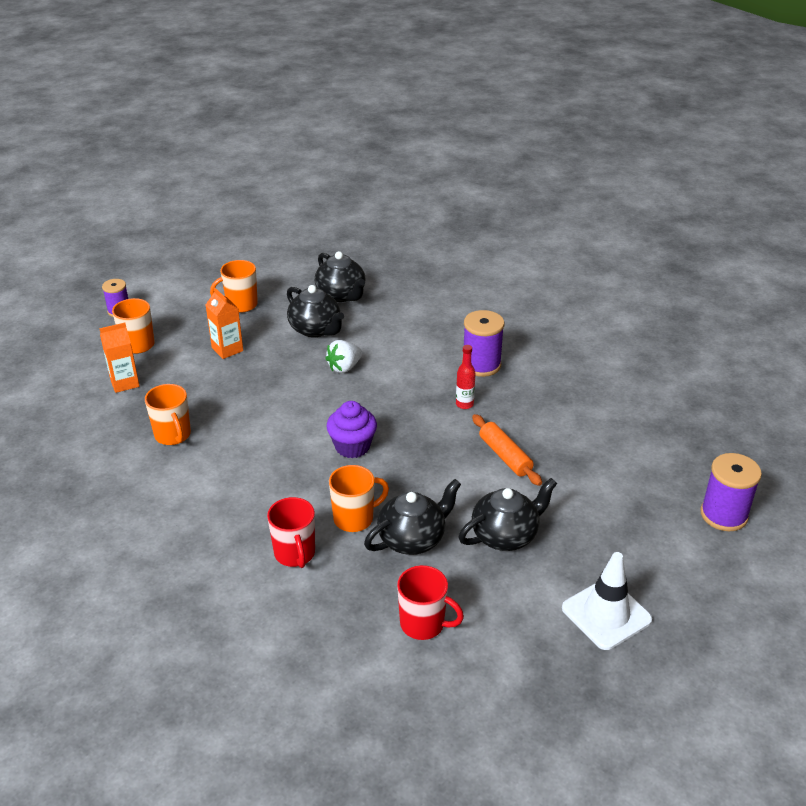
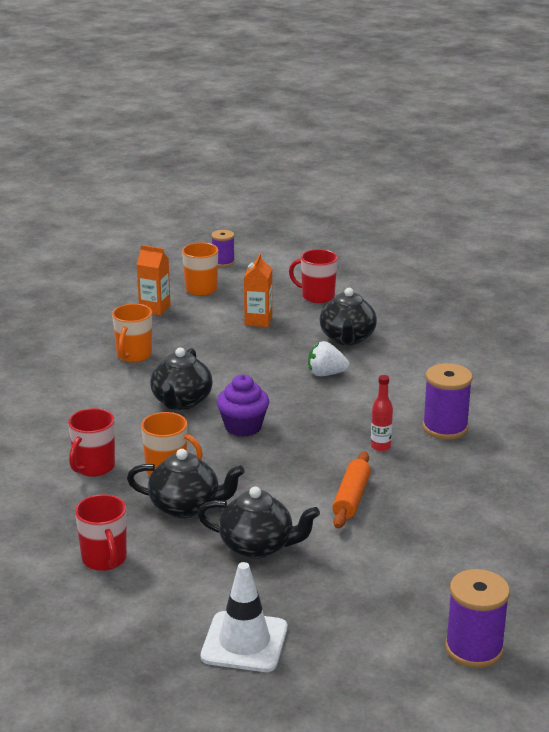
camera: 45 degrees right, 10 degrees down
(240, 305) = (317, 296): orange mug -> red mug
(341, 295) = (410, 324): black teapot -> black teapot (181, 401)

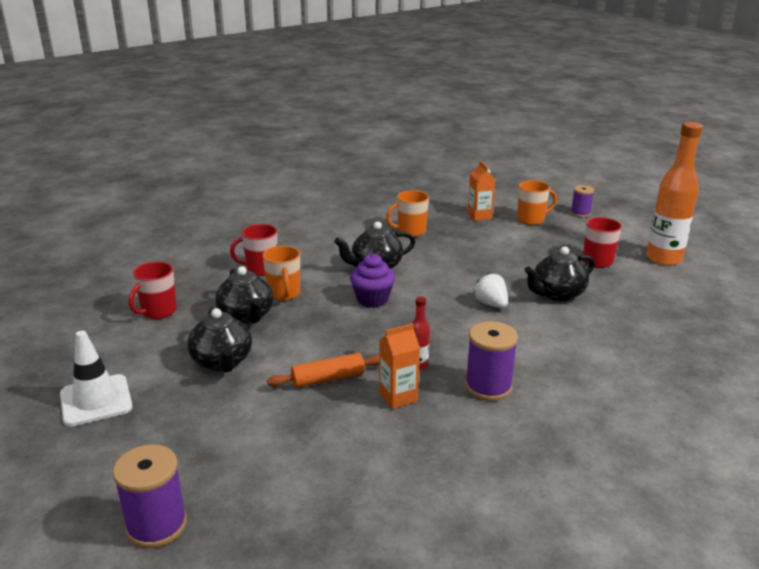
camera: 55 degrees right, 0 degrees up
(258, 321) = (523, 253): orange carton -> orange carton (398, 397)
(352, 269) = (663, 259): none -> orange bottle

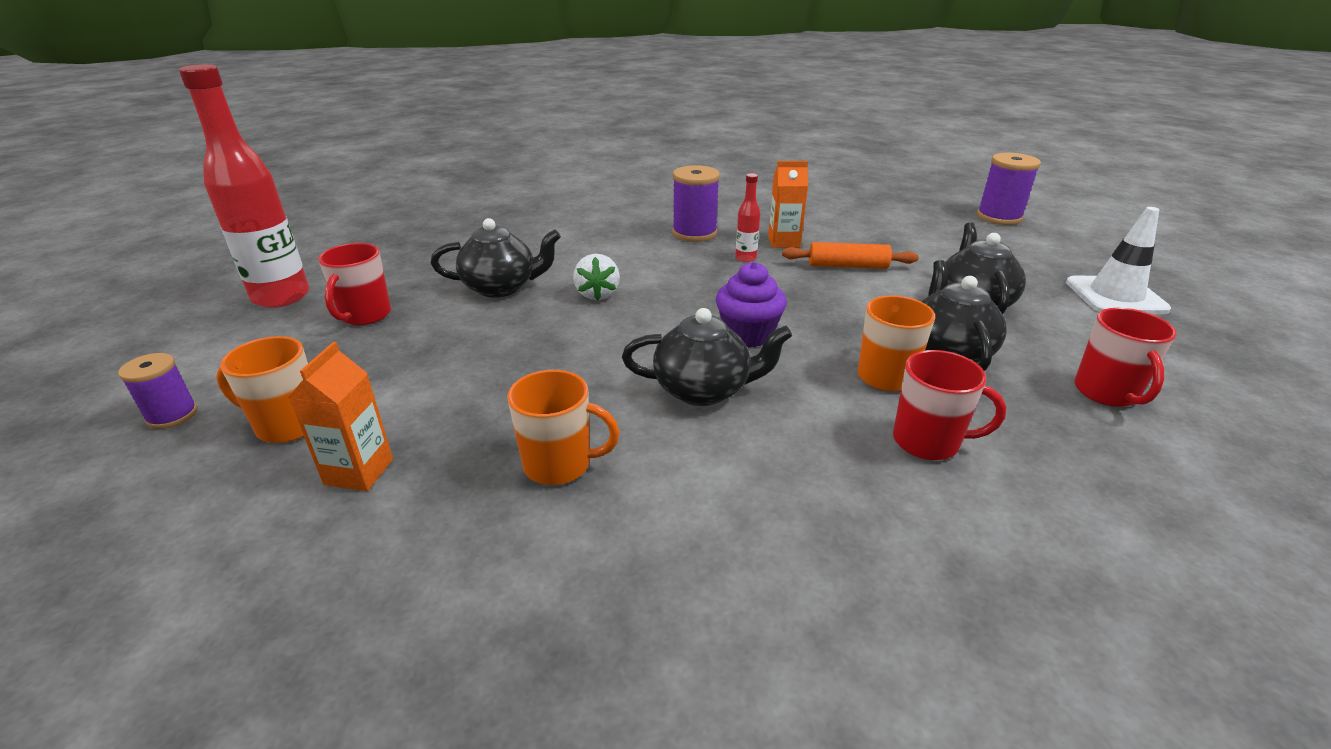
camera: 155 degrees left, 5 degrees up
(158, 312) = (1106, 393): red mug -> red mug turned 120 degrees clockwise
(663, 259) = (281, 297): orange bottle -> red bottle

